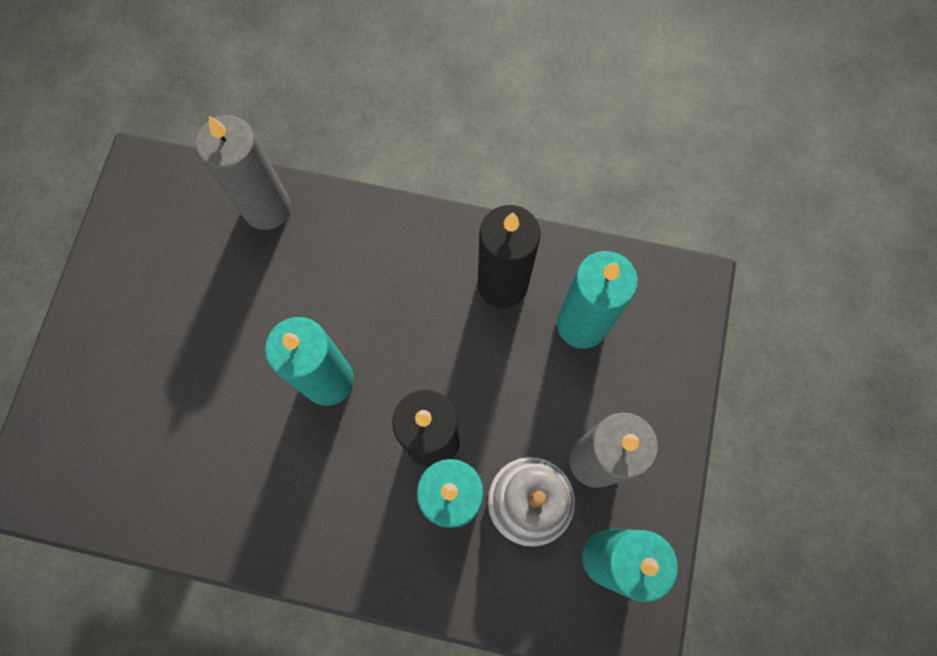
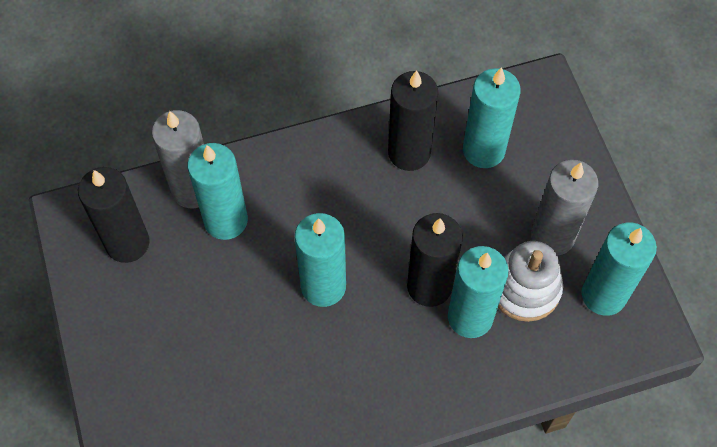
camera: 30 degrees left, 10 degrees down
(173, 229) = (127, 243): none -> black candle
(278, 257) = (226, 220): none -> turquoise candle

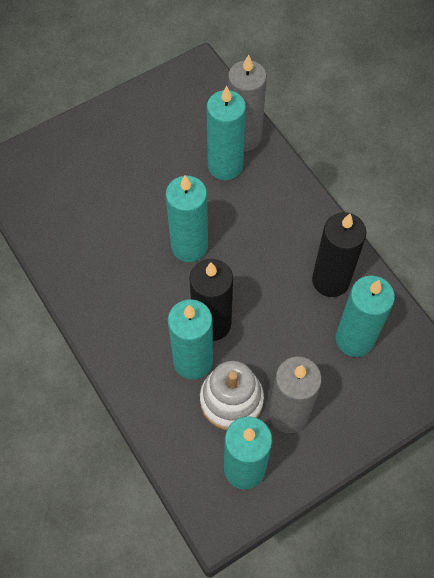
camera: 75 degrees right, 0 degrees up
(127, 243) = (187, 109): black candle -> none

